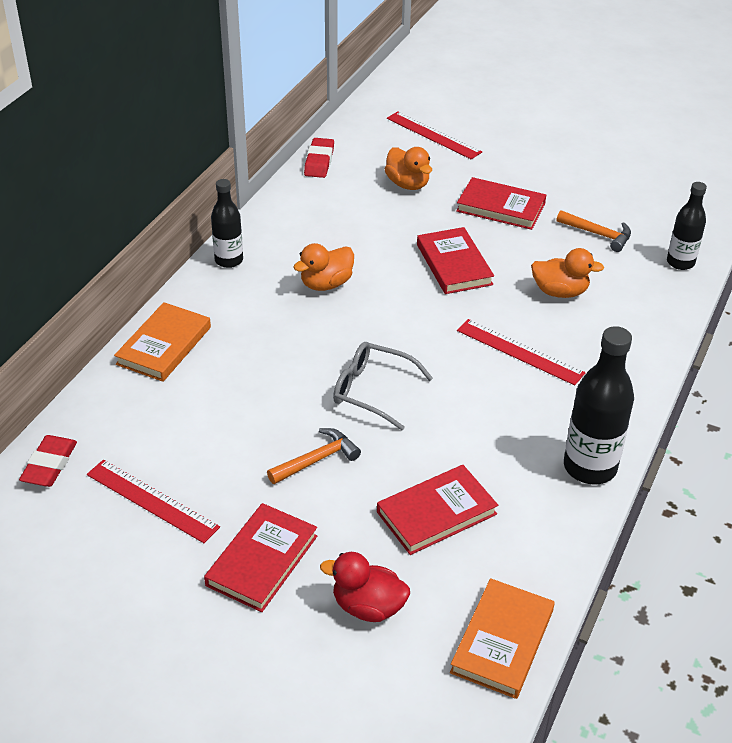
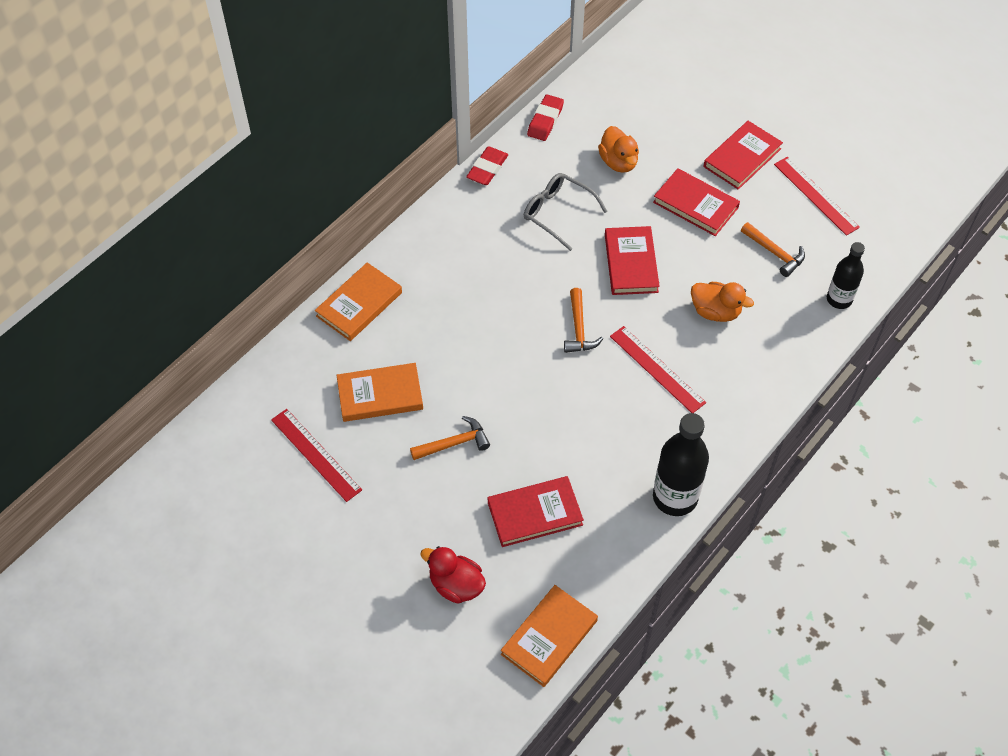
camera: 15 degrees right, 15 degrees up
(49, 465) = (245, 405): red eraser -> red eraser (487, 169)
(213, 427) = (380, 395): none -> orange book
(229, 260) = (435, 222): black bottle -> none
(262, 560) = (387, 527): red book -> red book (742, 158)
(326, 284) = (512, 264): orange duck -> none
(372, 391) = (519, 385): grey glasses -> grey glasses (558, 213)
(420, 329) = (579, 328): none -> orange hammer
(433, 135) = (661, 105): red ruler -> red ruler (815, 195)

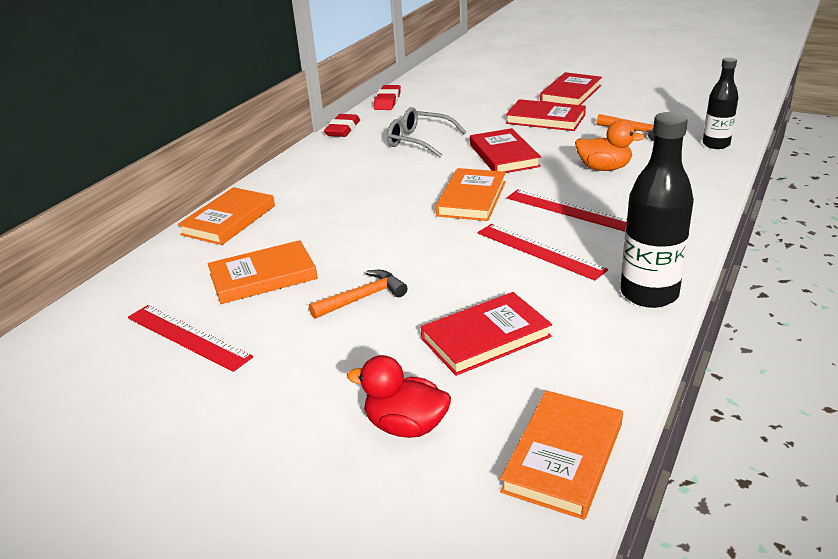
camera: 10 degrees left, 25 degrees down
(579, 328) = (472, 198): orange hammer -> orange book
(618, 162) = (463, 110): orange duck -> none
(815, 195) = (648, 100): red ruler -> red ruler (539, 251)

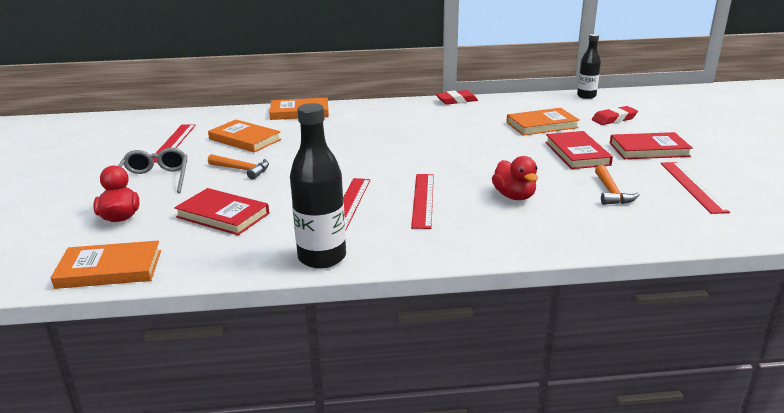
camera: 55 degrees right, 5 degrees down
(387, 101) = (522, 98): red eraser -> red eraser (614, 119)
(419, 141) = (471, 125): grey glasses -> grey glasses (154, 179)
(472, 198) = (402, 164): orange book -> orange book (542, 125)
(504, 155) = (486, 156): red book -> none
(604, 168) = (514, 196): orange duck -> red duck
(653, 102) = (692, 186): none -> red ruler
(716, 144) = (639, 233): black bottle -> black bottle (586, 96)

